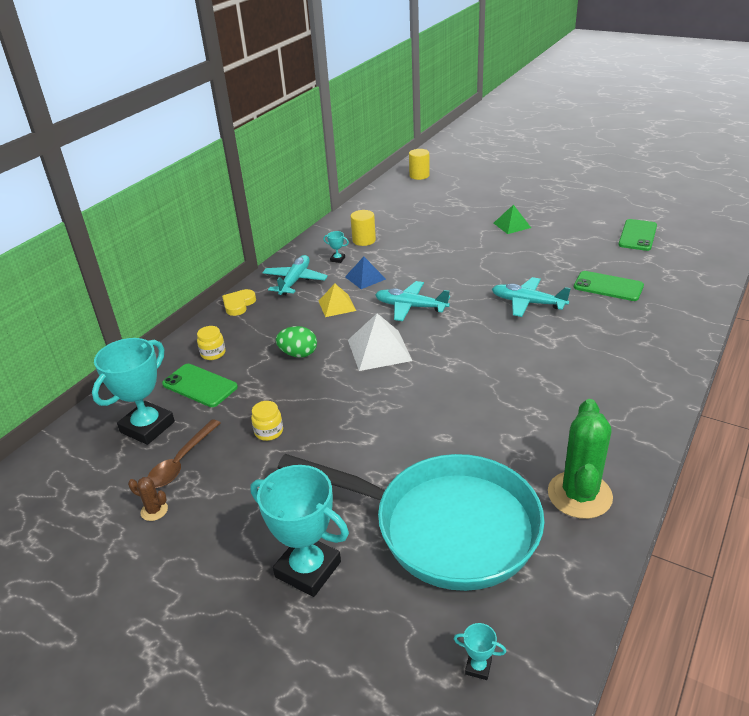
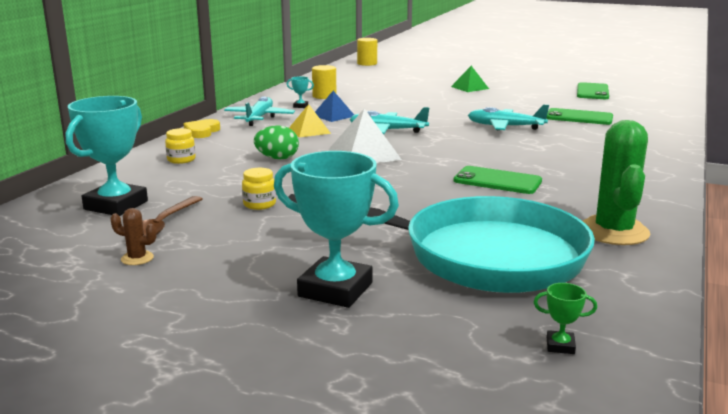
camera: 10 degrees left, 15 degrees down
(200, 386) = (171, 179): green phone -> green phone (497, 181)
(478, 667) = (560, 346): turquoise trophy -> green trophy

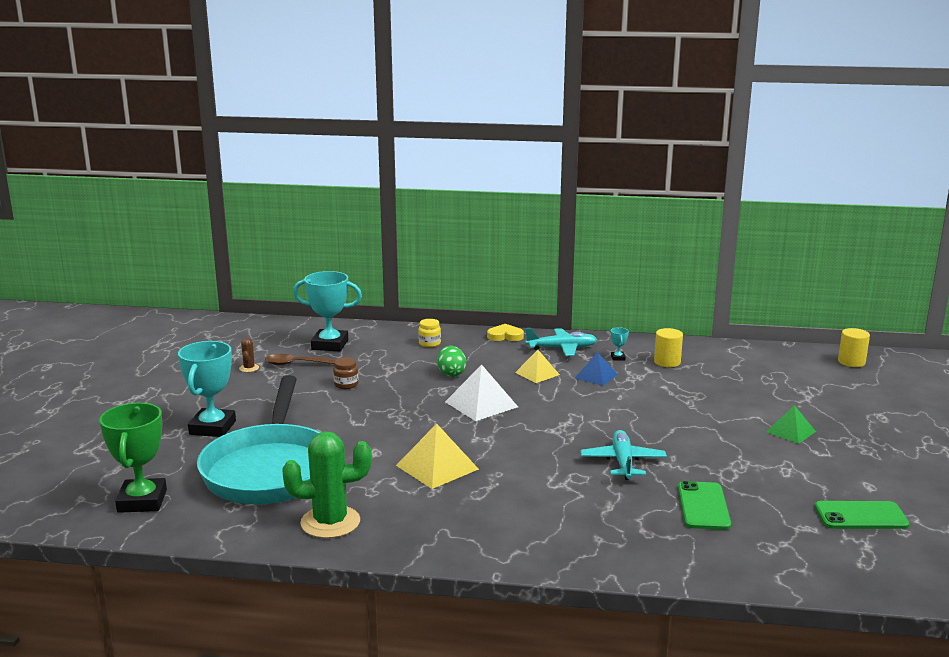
camera: 75 degrees right, 0 degrees up
(259, 204) = (346, 384): yellow jar -> brown jar
(387, 130) = (563, 405): turquoise plane -> none
(497, 181) = (437, 467): green phone -> yellow pyramid
(560, 346) = (142, 501): green trophy -> green trophy, size x2.47

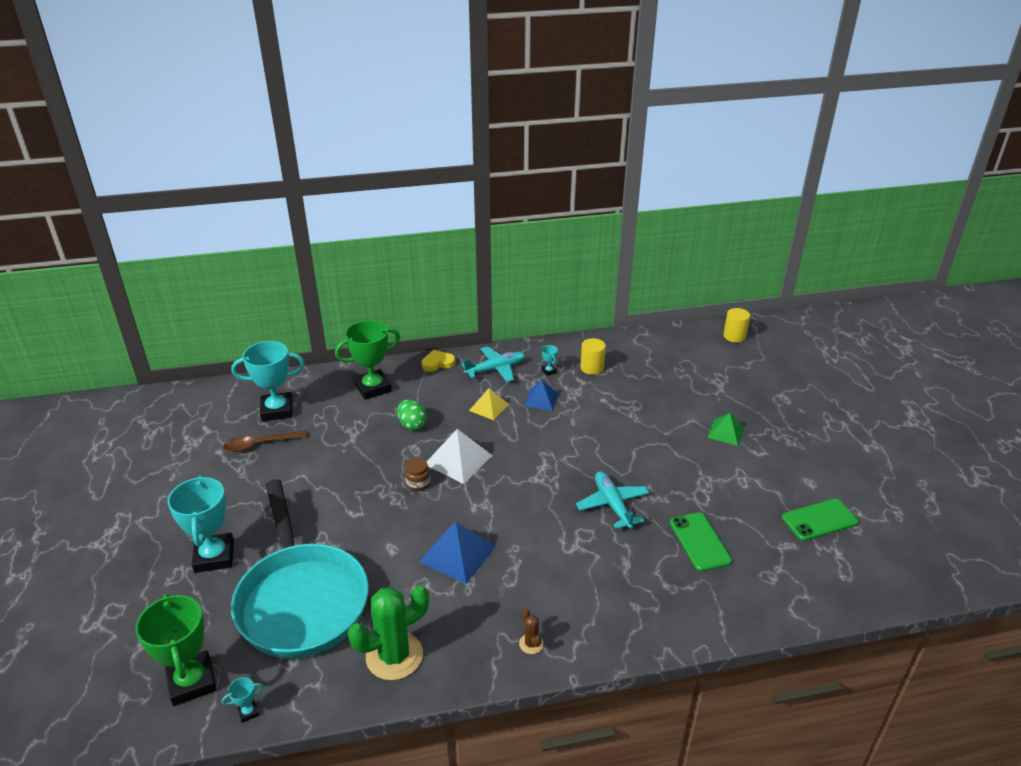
camera: 20 degrees left, 15 degrees up
(176, 530) = (248, 712): none -> turquoise trophy
(249, 368) = (210, 462): brown cactus -> brown cactus (531, 644)
(346, 384) = (320, 463): brown jar -> brown jar (418, 483)
(429, 343) = (373, 388): yellow jar -> green trophy
(437, 467) = (457, 554): yellow pyramid -> blue pyramid

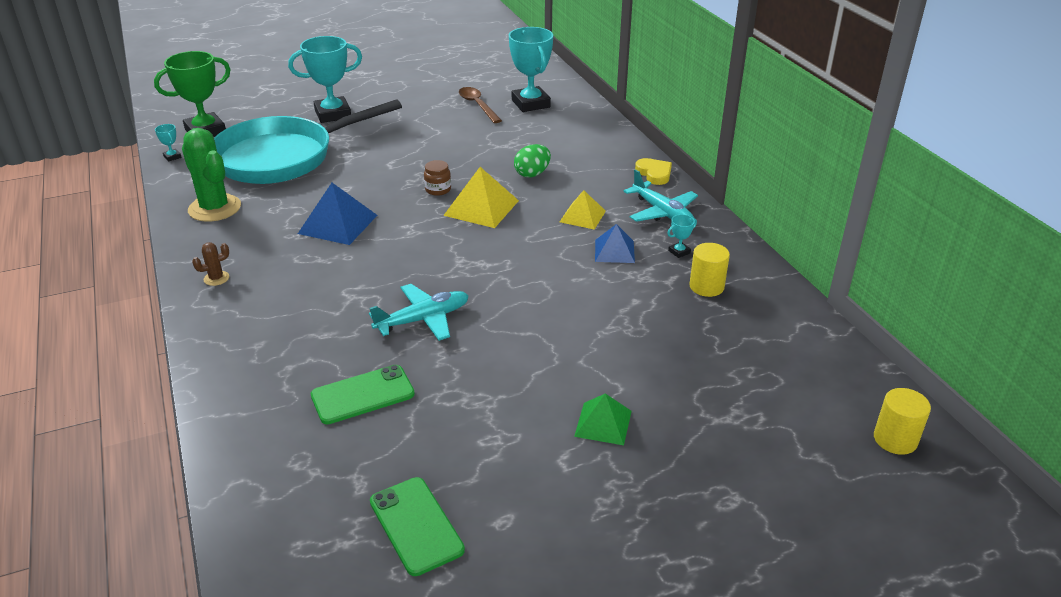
camera: 80 degrees right, 0 degrees up
(373, 388) = (588, 143): green trophy -> none
(458, 460) = (481, 207): white pyramid -> yellow pyramid

